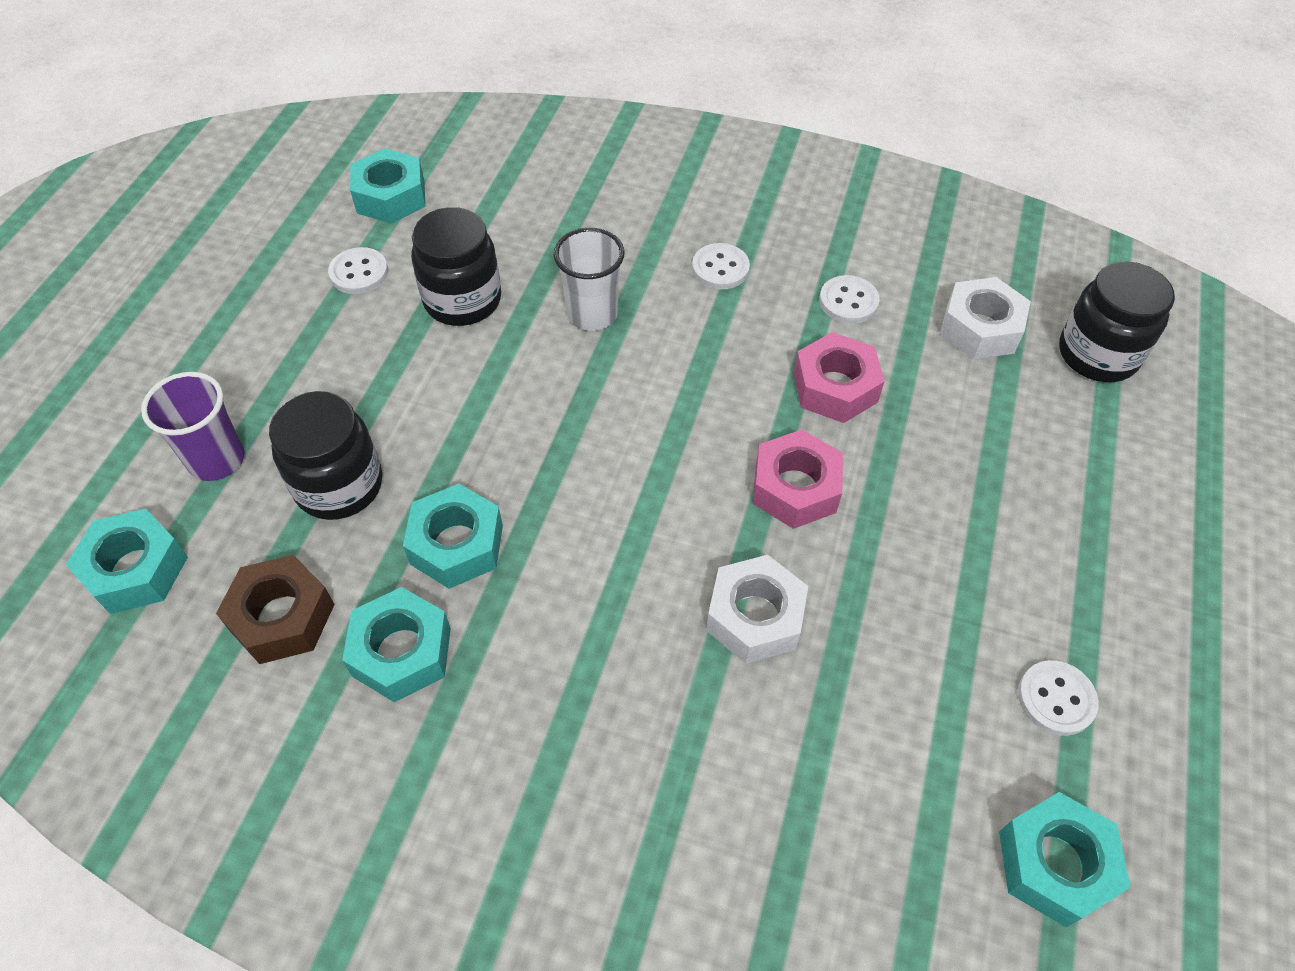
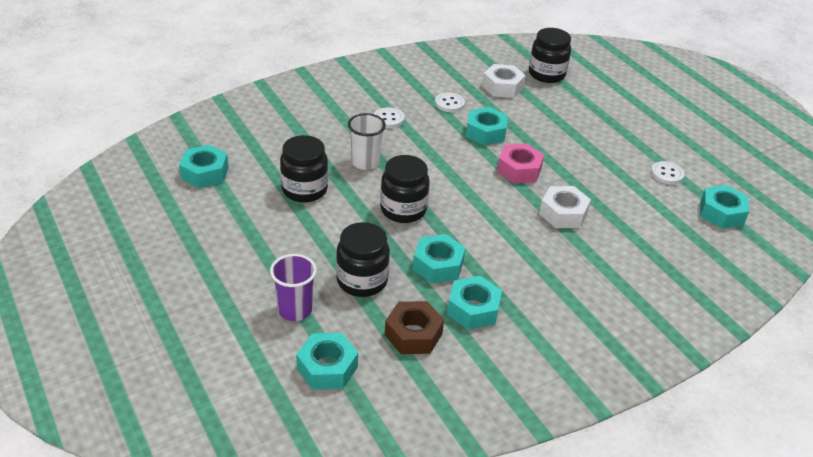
camera: 50 degrees left, 15 degrees down
(359, 273) = (240, 208): white button -> none
(536, 423) = (403, 210): none -> black jar
(835, 387) = (485, 132): pink nut -> turquoise nut

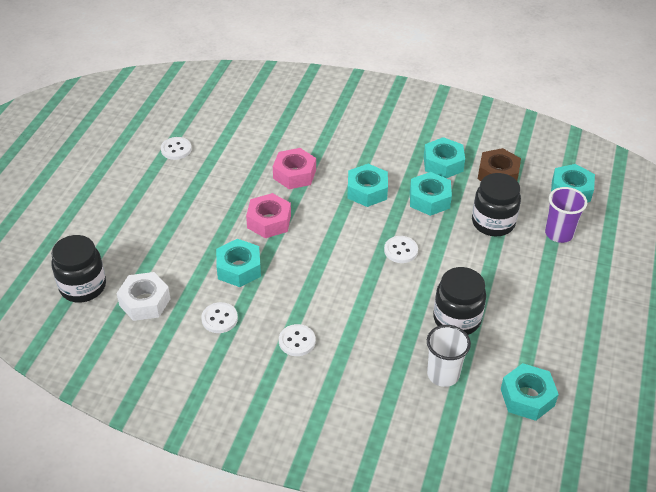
camera: 130 degrees left, 5 degrees up
(365, 162) = (376, 310): white cup -> white cup (443, 374)
(403, 210) = (400, 250): black jar -> white button
(563, 213) = (294, 174): white nut -> pink nut
(721, 213) = (196, 109): turquoise nut -> turquoise nut (367, 191)

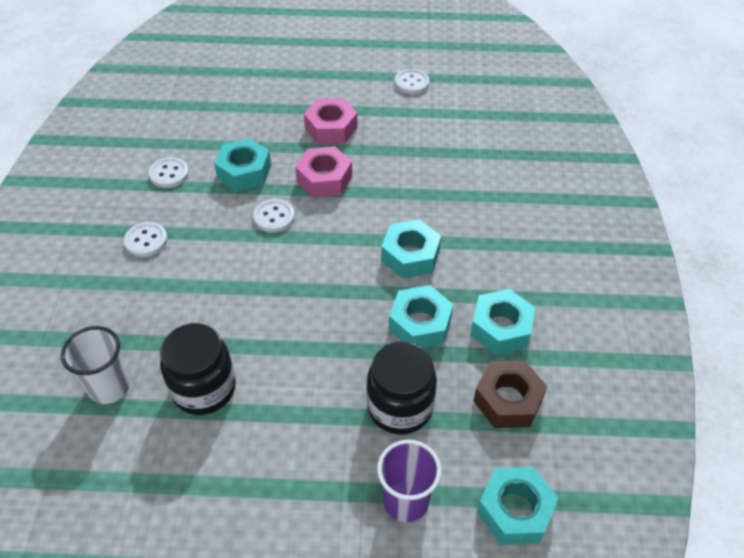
camera: 75 degrees right, 5 degrees up
(83, 286) = (195, 74): black jar -> none
(145, 302) = (183, 117): white nut -> none
(294, 174) = (412, 183): pink nut -> pink nut (331, 128)
(400, 250) = (312, 309): white button -> white button (274, 217)
(527, 397) = (78, 490): turquoise nut -> none

